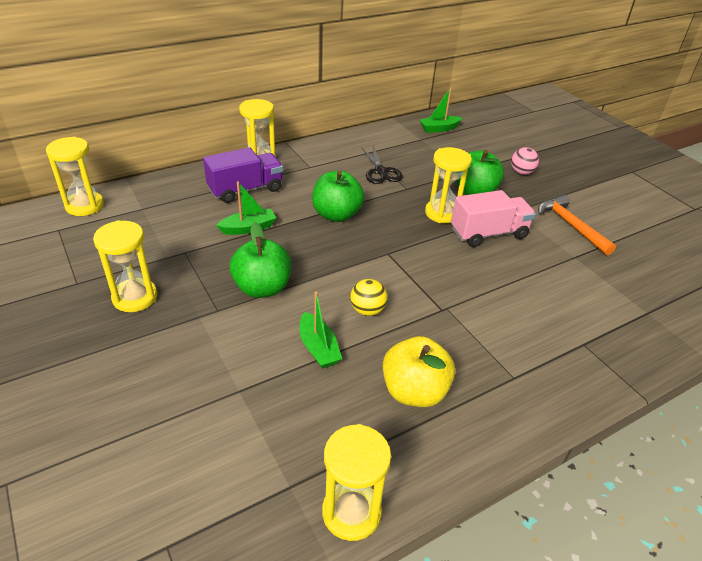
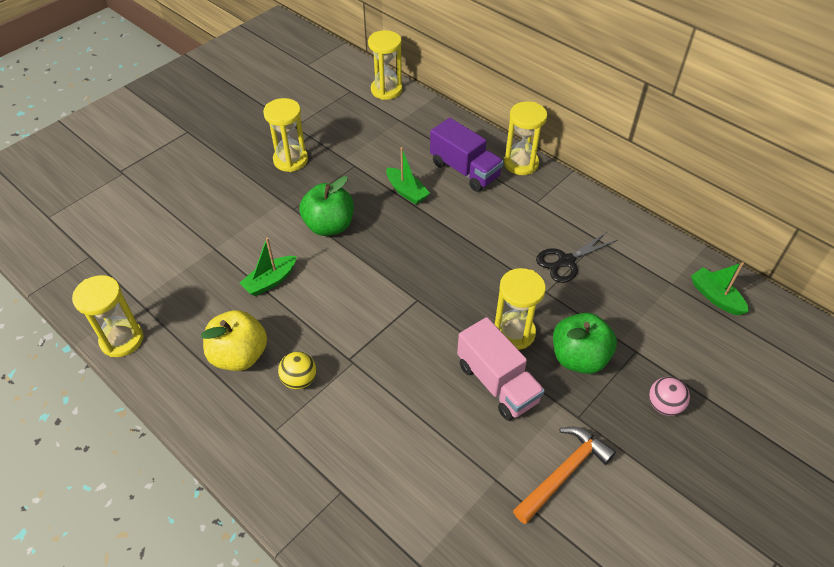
camera: 75 degrees right, 10 degrees up
(336, 215) = (460, 245): green apple -> none
(367, 310) = (327, 302): yellow ball -> yellow ball (299, 380)

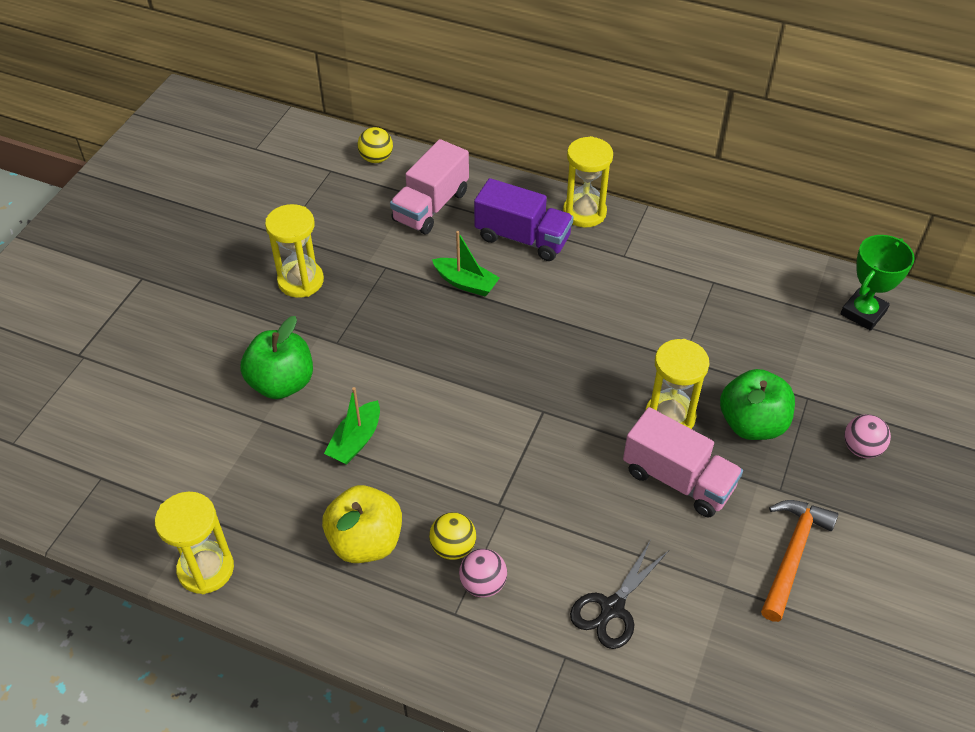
camera: 20 degrees left, 0 degrees up
(307, 414) = (483, 584): none -> pink ball
(329, 226) = (393, 351): green apple -> green apple (282, 383)
(386, 90) = (376, 158): yellow hourglass -> yellow ball
(408, 132) = (431, 206): none -> pink truck
(566, 261) = (689, 317): black scissors -> black scissors (612, 608)
(715, 297) = (863, 313): green boat -> green trophy

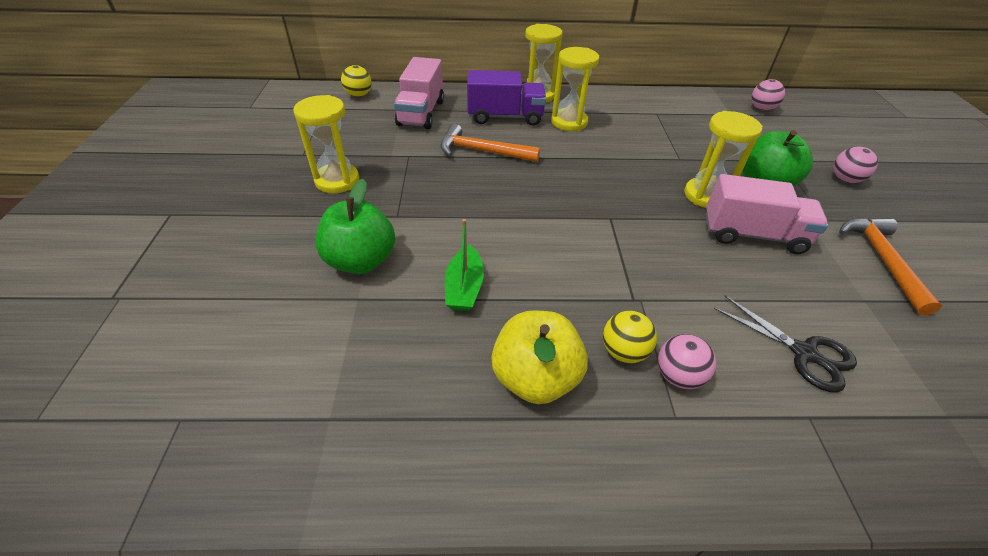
camera: 25 degrees left, 5 degrees down
(206, 569) = (367, 481): yellow hourglass -> yellow hourglass (569, 122)
(466, 283) = (482, 151): green boat -> orange hammer
(612, 608) = (804, 353): black scissors -> black scissors turned 60 degrees counterclockwise
(863, 313) = (761, 109): green trophy -> pink ball

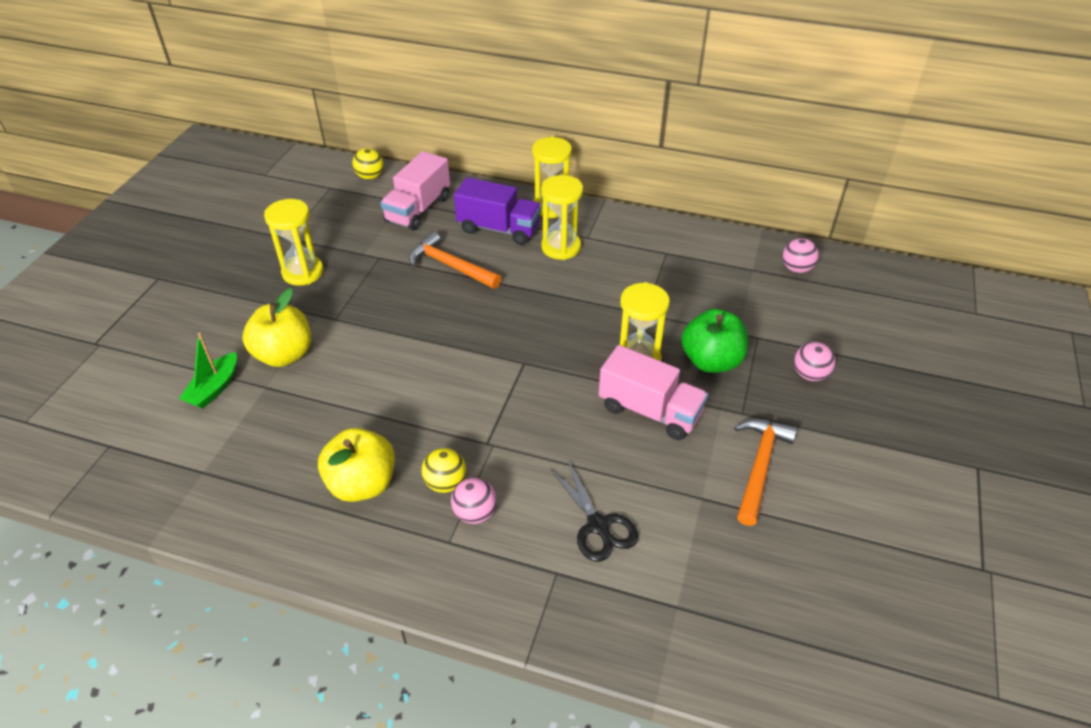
camera: 20 degrees right, 0 degrees up
(361, 261) = (284, 355): green apple -> yellow apple
(464, 288) = (352, 398): green boat -> green boat (214, 388)

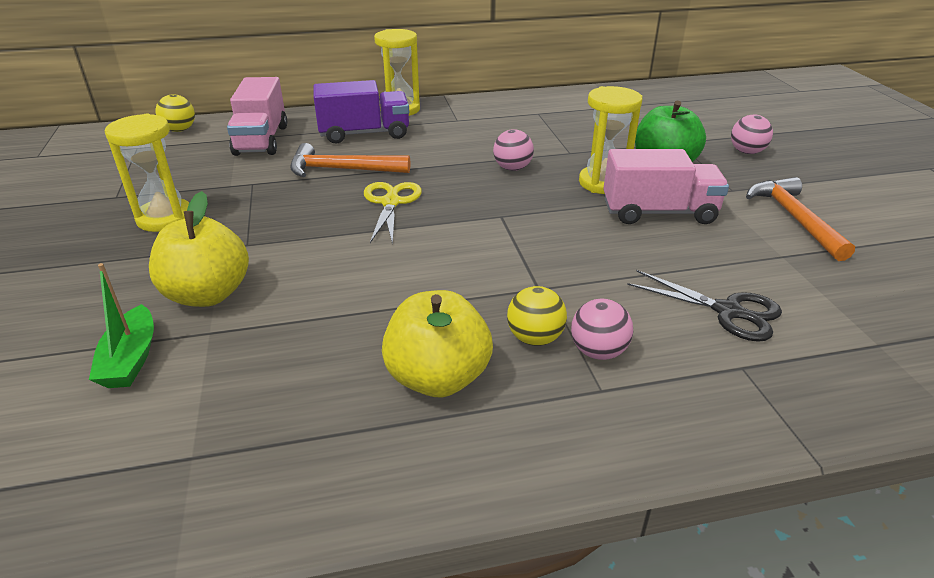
camera: 30 degrees left, 10 degrees down
(457, 316) = (391, 202): none -> yellow scissors
(561, 247) = (440, 131): yellow hourglass -> none
(796, 269) = (651, 98): pink ball -> pink ball (512, 168)

